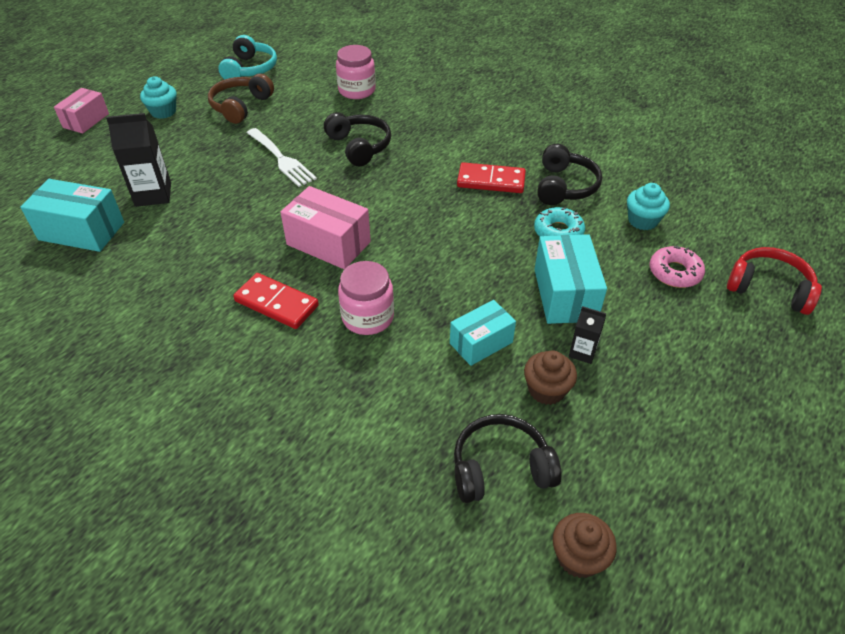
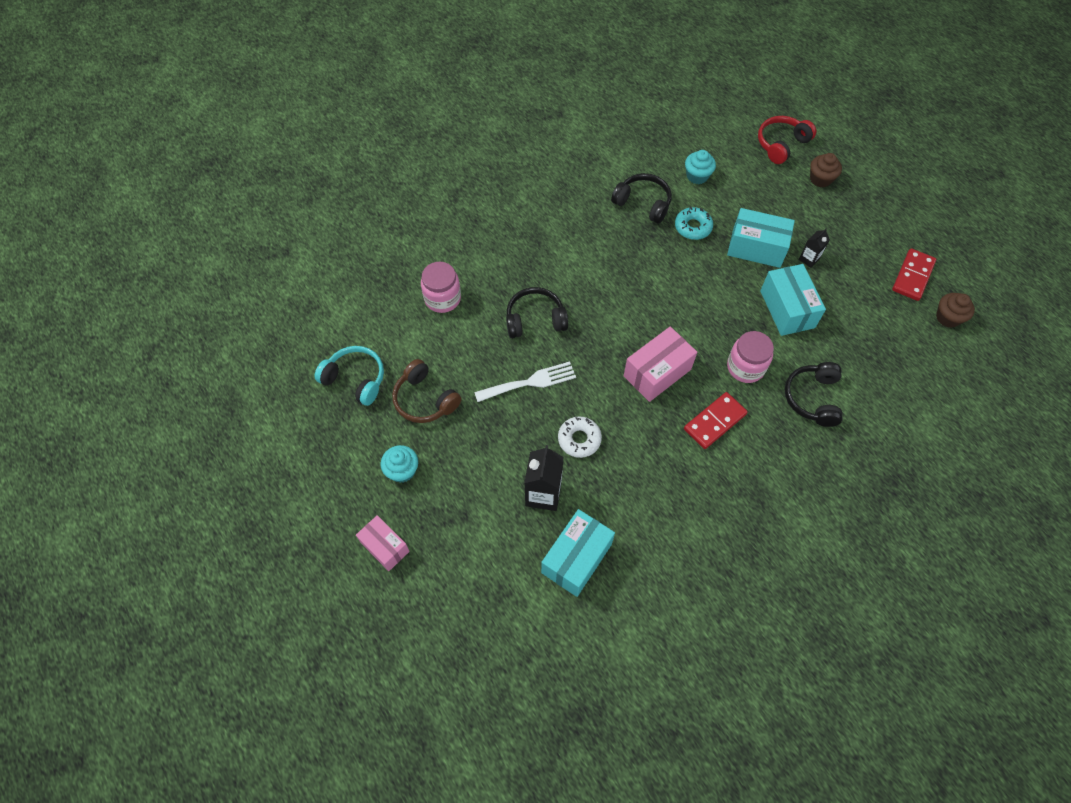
camera: 70 degrees left, 15 degrees up
(223, 204) = (579, 439): none -> white donut
(481, 343) = (787, 309): turquoise box -> turquoise box, size x1.51
(491, 181) = (619, 245): red domino -> red domino (912, 276)
(500, 468) = (886, 332): black headphones -> black headphones (812, 398)
(546, 390) = (834, 289): brown cupcake -> brown cupcake (820, 179)
(675, 272) = (753, 182): pink donut -> none

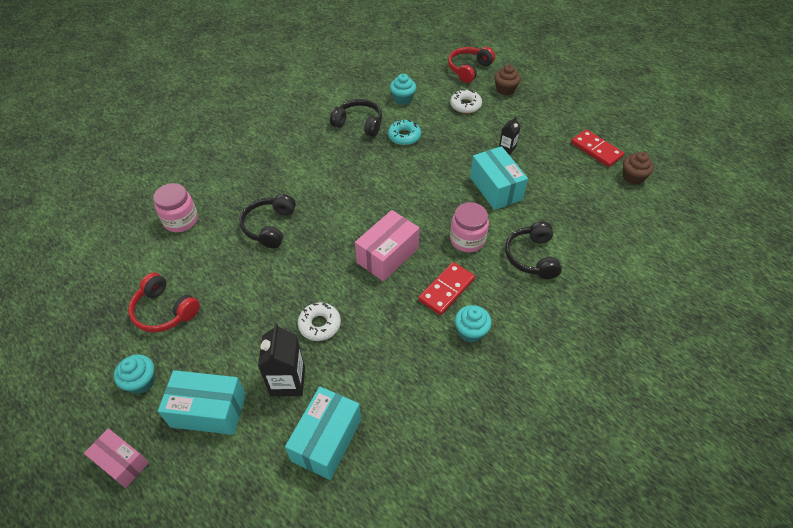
camera: 10 degrees left, 10 degrees down
(355, 379) = (94, 302): turquoise headphones -> none
(425, 399) = (164, 311): brown headphones -> red headphones
(530, 382) = (268, 280): white fork -> none
(535, 319) = (269, 226): black headphones -> black headphones turned 60 degrees counterclockwise
(733, 471) = (471, 331): none -> turquoise cupcake
(756, 248) = (461, 145): turquoise box -> turquoise box (208, 410)
(769, 195) = (465, 105): none -> white donut
(912, 276) = (596, 150): red domino -> red domino turned 60 degrees counterclockwise

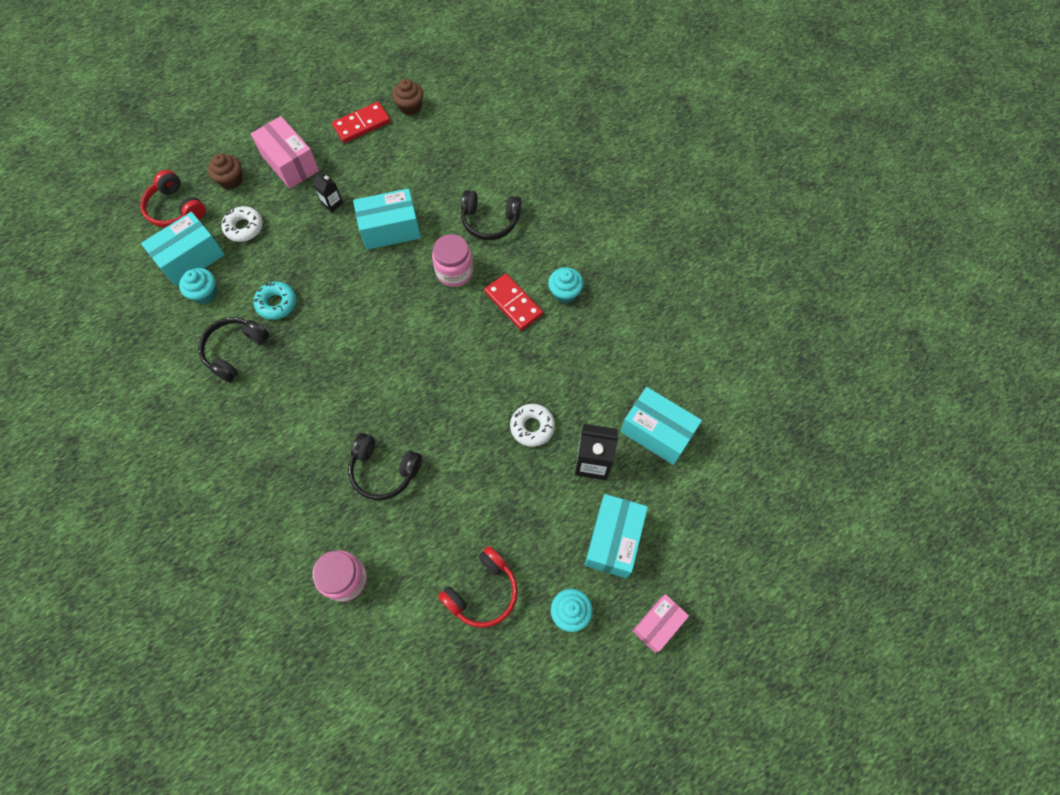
camera: 80 degrees left, 15 degrees up
(387, 255) = (457, 350): pink box -> pink box (290, 163)
(429, 86) = (191, 258): none -> turquoise box

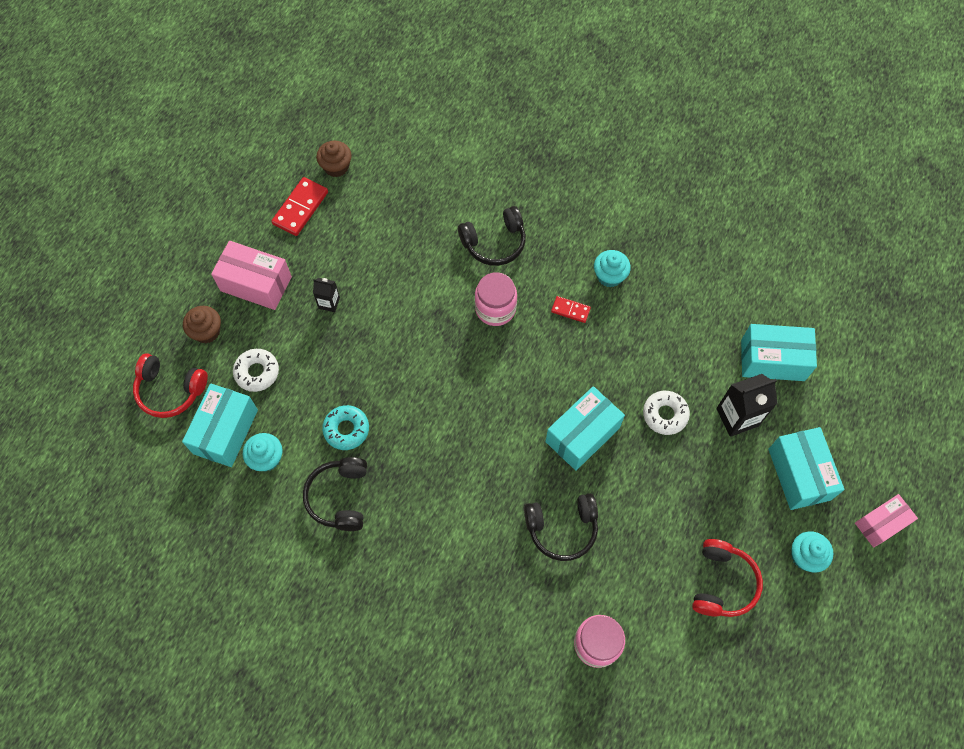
camera: 30 degrees left, 0 degrees up
(390, 229) = (405, 299): turquoise box -> turquoise box (582, 435)
(513, 303) = (570, 310): red domino -> red domino, size x0.58
(658, 624) = (880, 524): pink box -> pink box turned 45 degrees clockwise

